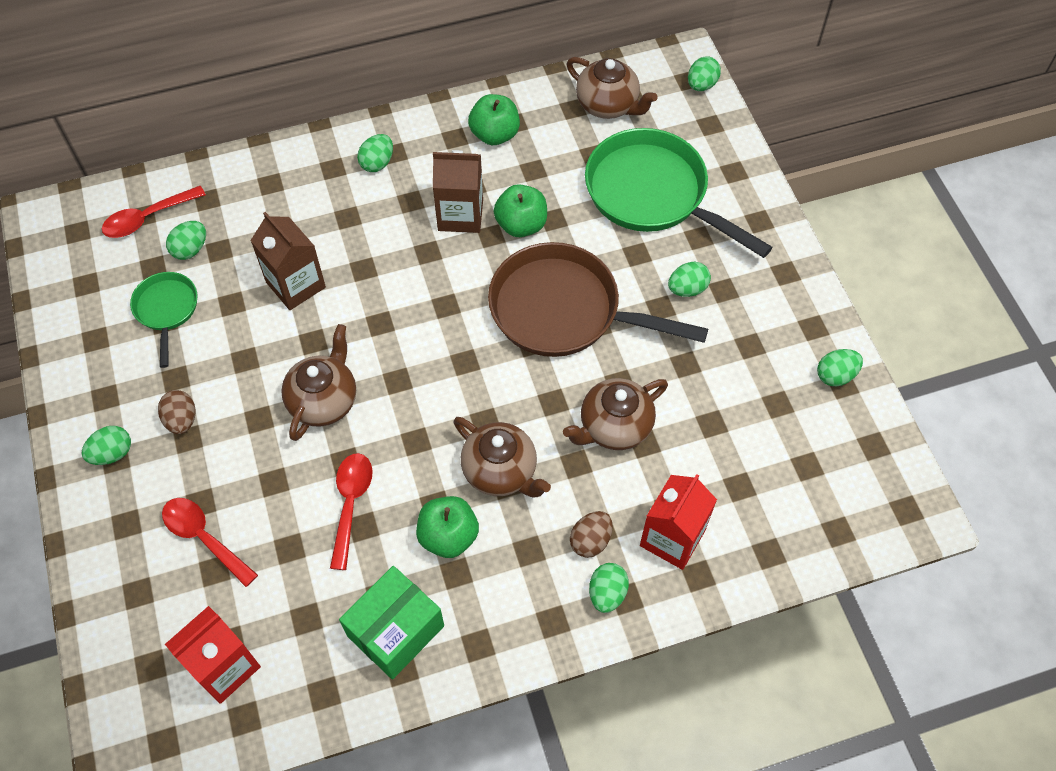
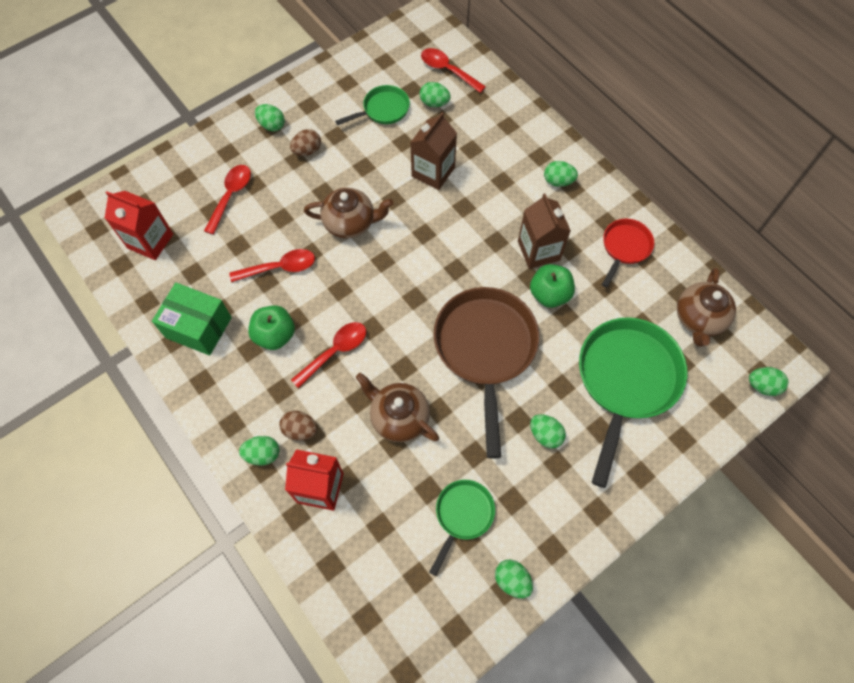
camera: 70 degrees right, 5 degrees up
(494, 134) = (624, 247): green apple -> red pan
(501, 471) = (335, 351): brown teapot -> red spoon
(751, 398) = (462, 515): none -> green pan

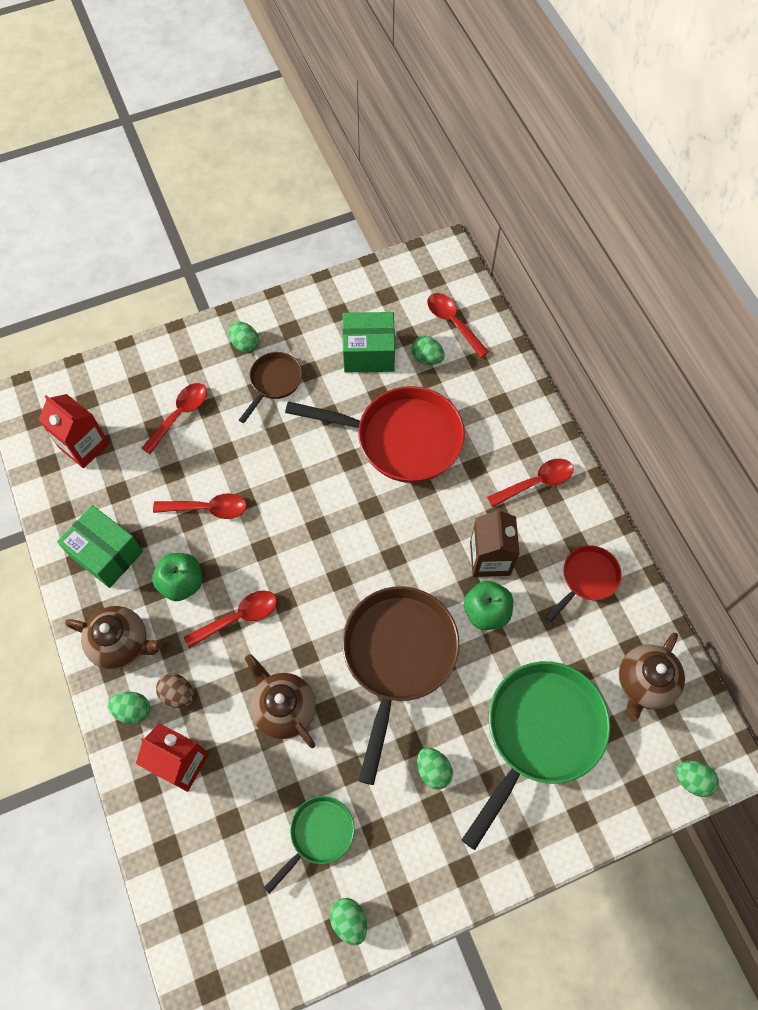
camera: 15 degrees right, 0 degrees up
(307, 151) = (274, 382): brown egg -> brown pan
(350, 223) = (296, 476): brown teapot -> brown teapot (121, 643)
(383, 110) = (368, 353): green pan -> green box
(433, 172) = (401, 438): brown carton -> red pan
(558, 181) = (536, 482): green egg -> red spoon

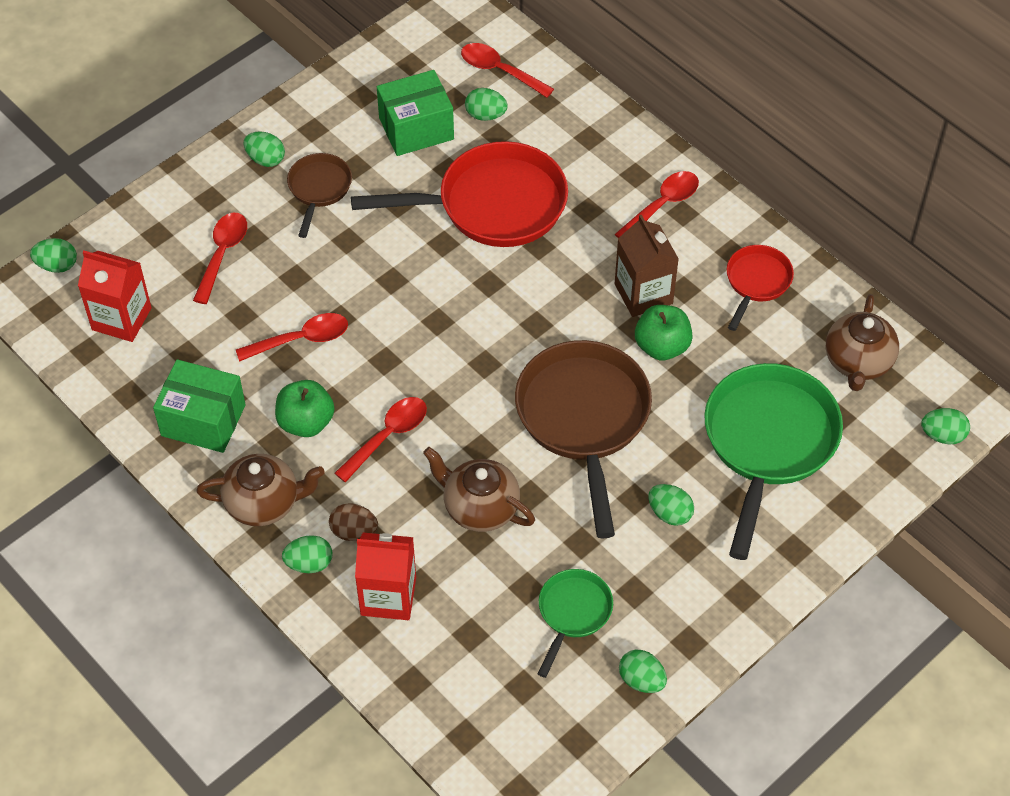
camera: 20 degrees left, 10 degrees down
(57, 385) = (57, 265): none -> green egg

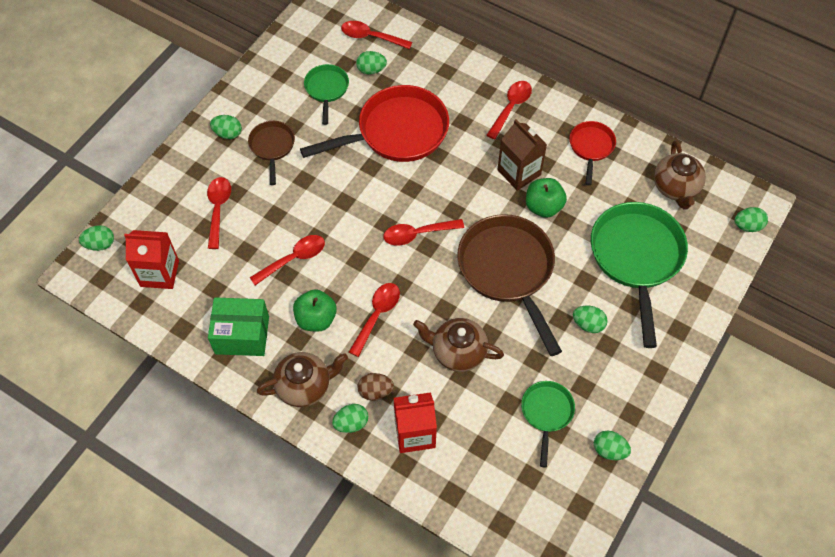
camera: 15 degrees left, 5 degrees up
(416, 128) = (326, 89): green box -> green pan
(476, 344) = (417, 234): none -> red spoon

